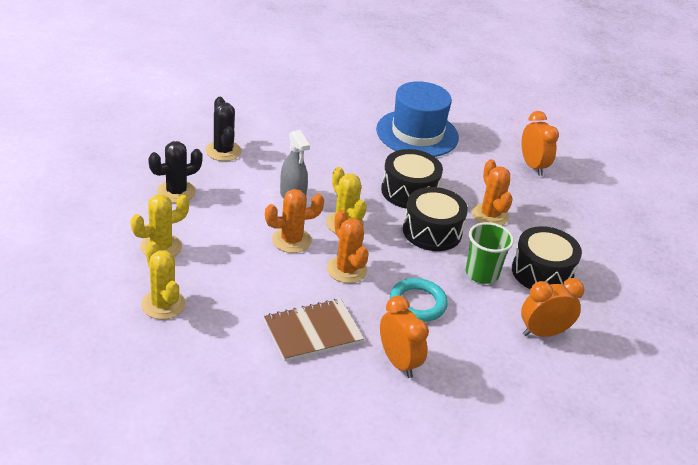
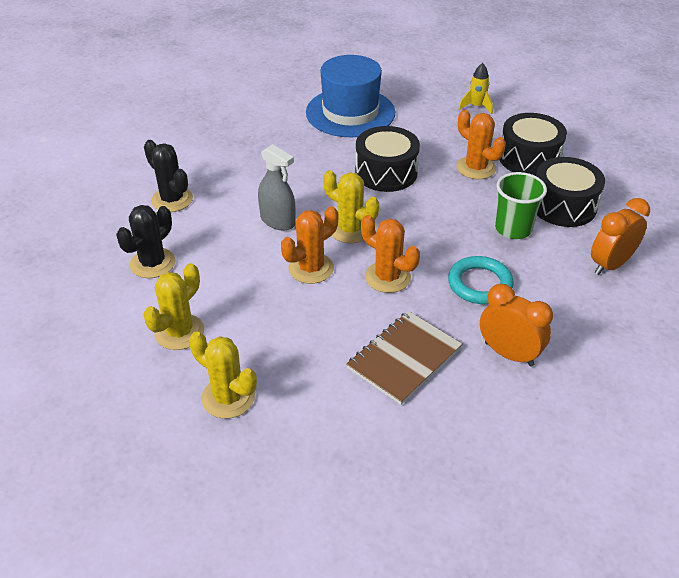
camera: 20 degrees left, 5 degrees up
(432, 231) = (437, 205): black drum -> black drum (529, 158)
(533, 166) = (476, 107): orange clock -> yellow rocket

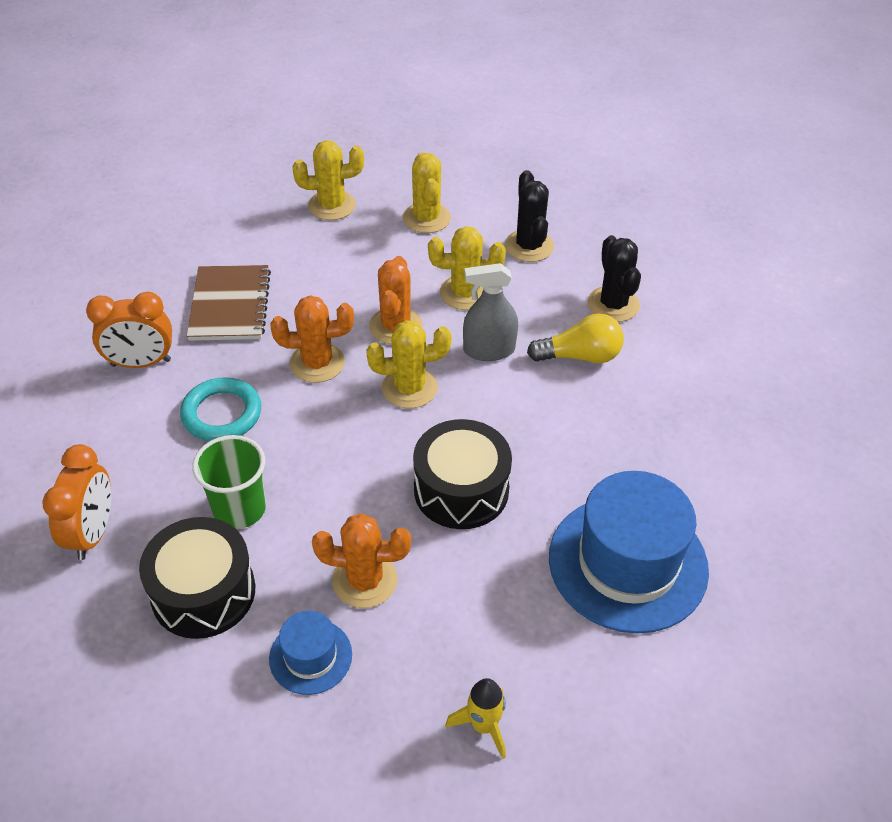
camera: 135 degrees right, 5 degrees up
(172, 200) = (613, 304): black cactus -> black cactus turned 75 degrees clockwise
(236, 188) = (580, 356): none -> yellow light bulb
(239, 260) = (465, 293): none -> yellow cactus
(529, 158) = (310, 656): black drum -> blue hat

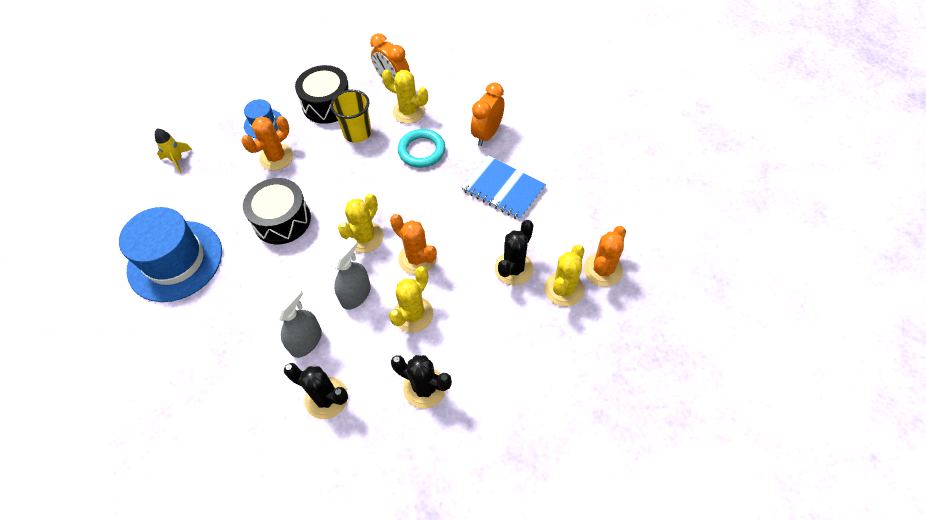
camera: 130 degrees right, 10 degrees up
(230, 305) = (503, 189): brown notebook -> blue notebook
(239, 509) = (357, 133): green cup -> yellow cup
(317, 363) = (421, 206): orange cactus -> orange cactus (603, 270)
(339, 248) = (513, 268): none -> black cactus
(426, 218) = (506, 340): yellow cactus -> yellow cactus (408, 112)
(580, 356) = (306, 341): yellow light bulb -> grey spray bottle

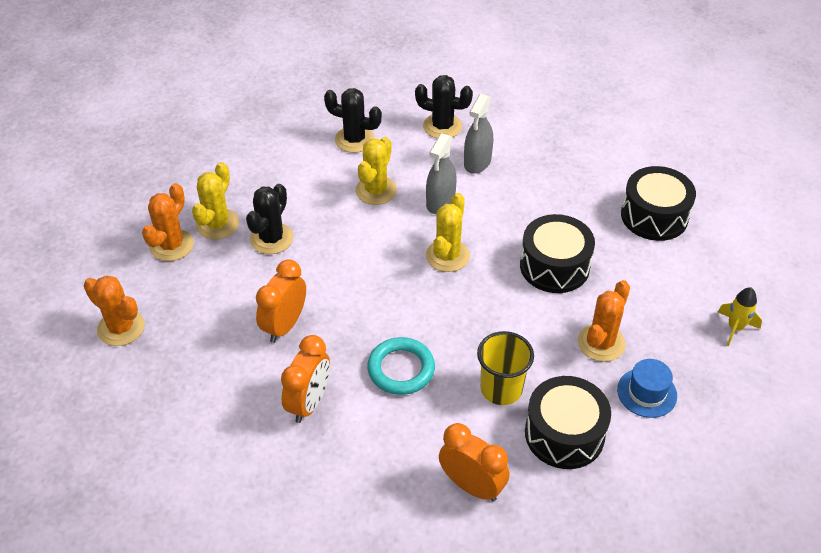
camera: 170 degrees right, 10 degrees down
(175, 260) = (654, 216): blue hat -> black drum
(408, 112) = (433, 431): yellow cactus -> none
(417, 258) = (381, 239): orange cactus -> orange cactus (121, 328)
(503, 189) = (284, 325): blue notebook -> orange clock

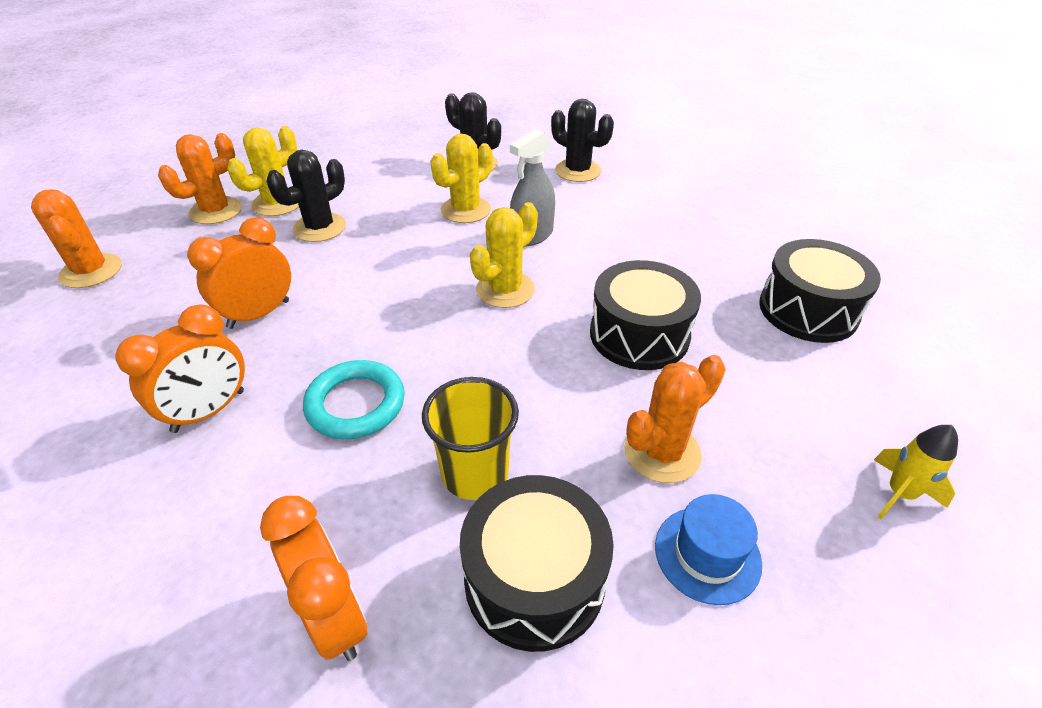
camera: 20 degrees right, 5 degrees down
(477, 162) = (599, 208): grey spray bottle -> none

